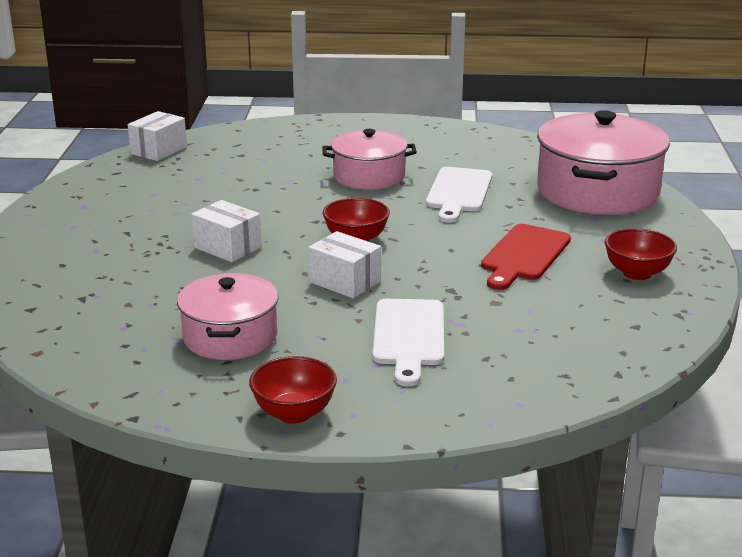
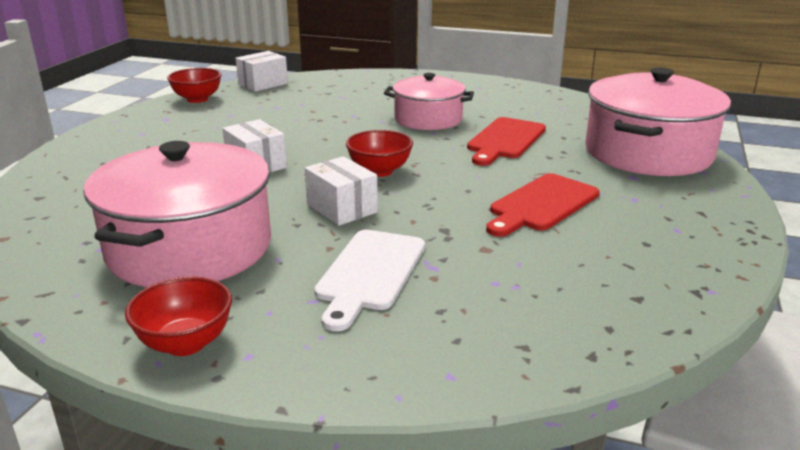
camera: 15 degrees right, 0 degrees up
(230, 337) = (190, 248): pink pot -> pink pot, size x1.64
(458, 192) = (505, 140): white cutting board -> red cutting board
(637, 273) = (661, 238): red bowl -> red bowl (197, 99)

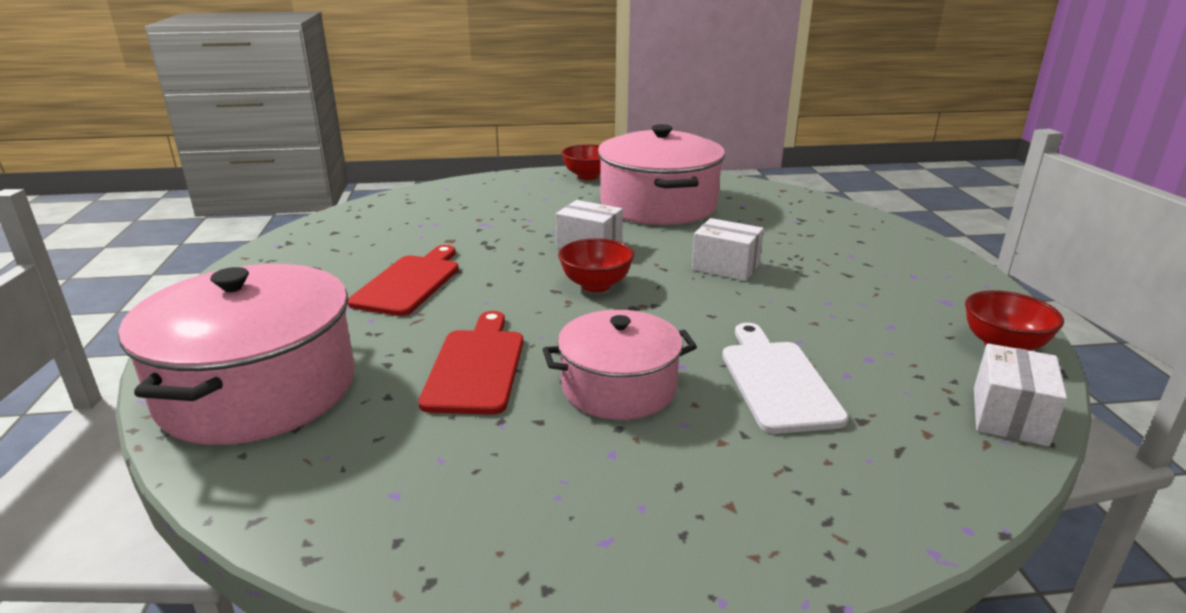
camera: 155 degrees right, 0 degrees up
(369, 273) = (523, 214): white cutting board -> white cutting board (777, 381)

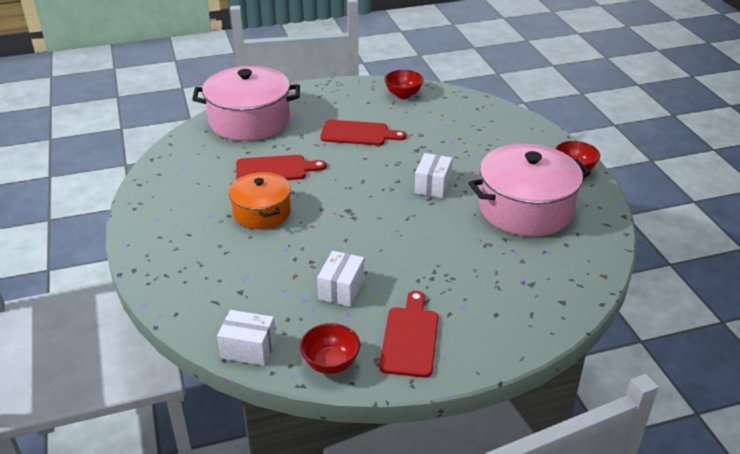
camera: 80 degrees right, 10 degrees up
(596, 285) = (373, 194): red bowl -> red bowl (403, 95)
(619, 387) = (262, 212): pink pot -> orange pot
(725, 267) = (418, 244): white box -> white box (341, 289)
(777, 381) = (274, 263): white cutting board -> none
(923, 290) = (410, 338): none -> red cutting board

